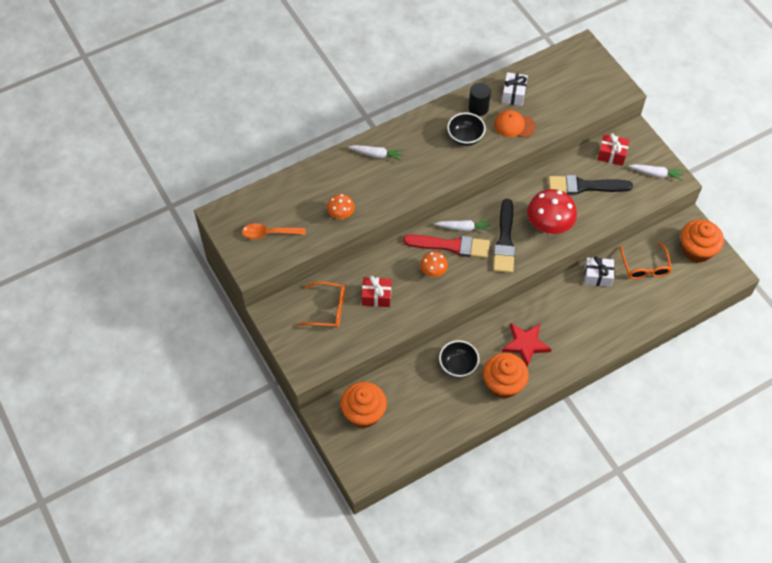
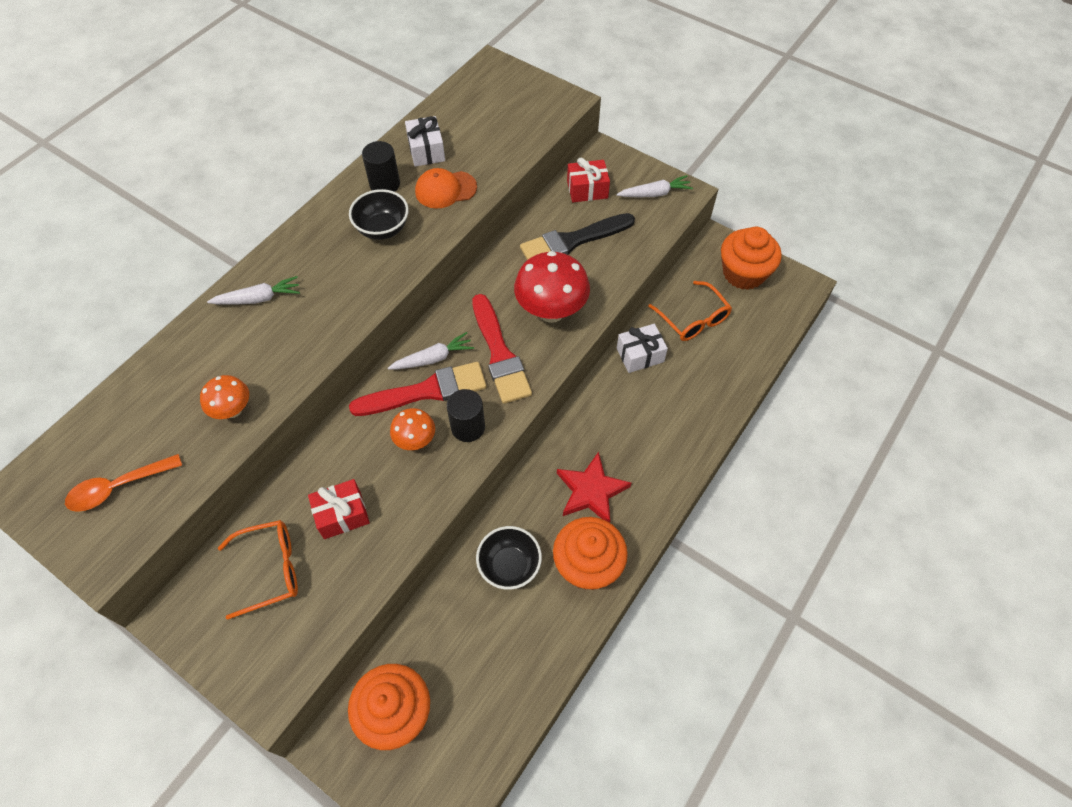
camera: 25 degrees left, 0 degrees up
(466, 276) = (468, 427): none -> black cylinder
(504, 240) = (499, 354): black brush -> red brush

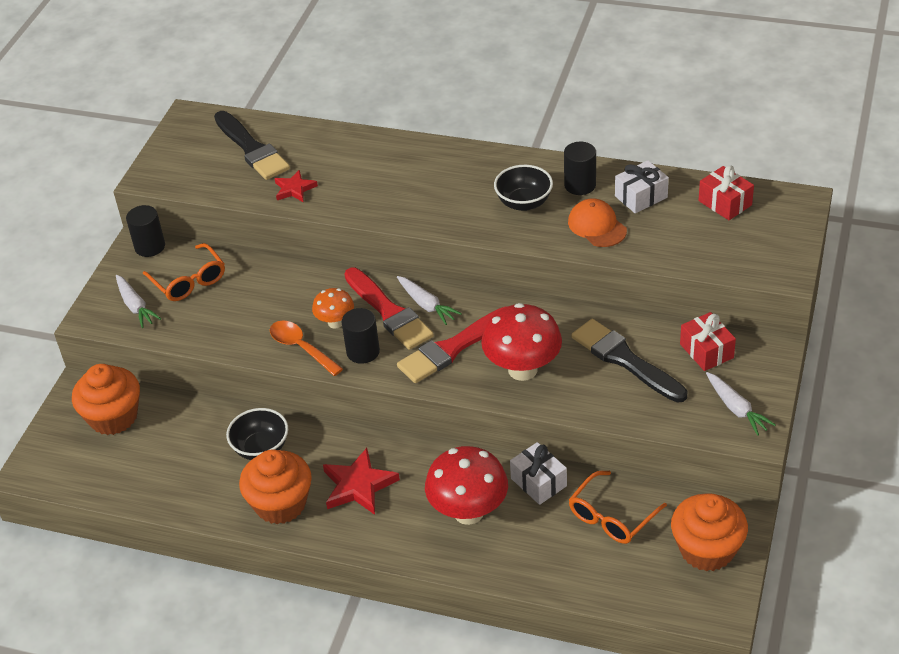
camera: 75 degrees right, 15 degrees down
(118, 487) = (208, 160): orange spoon -> orange spoon (301, 348)
(132, 436) = (252, 149): none -> black brush
(184, 602) = (150, 246): none -> black cylinder
(233, 410) = (294, 189): orange mushroom -> red star
(258, 298) = (408, 160): white carrot -> white carrot (135, 306)
(342, 514) = (249, 303): red gift -> red gift (725, 203)
(653, 414) = (468, 512): none -> red mushroom

